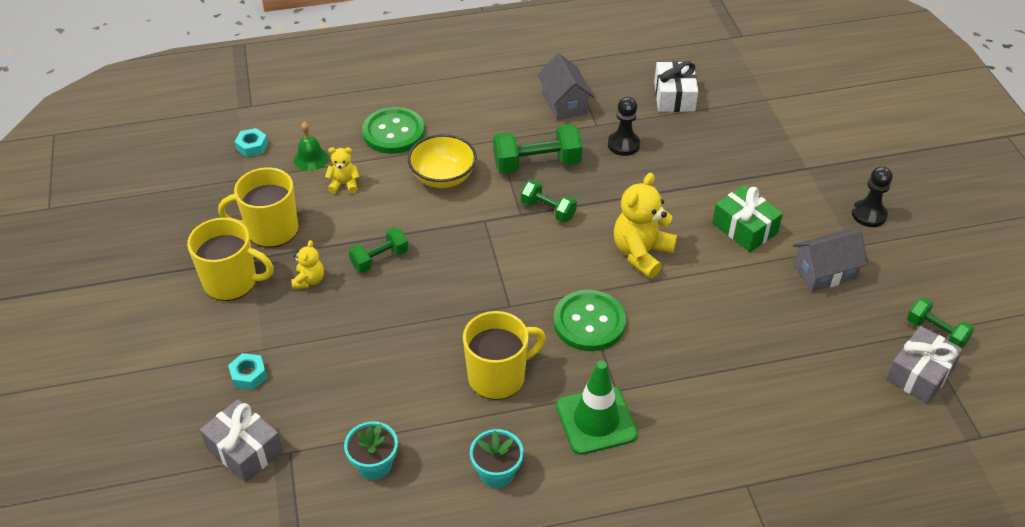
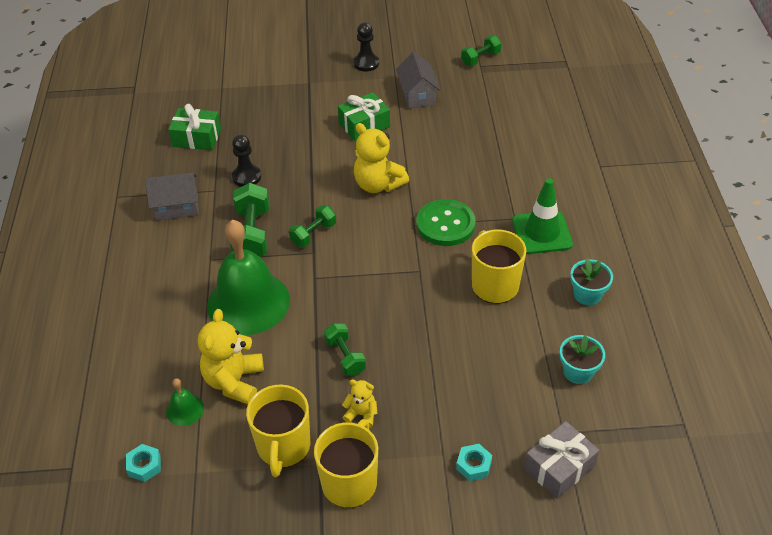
camera: 80 degrees left, 0 degrees up
(344, 184) = (234, 381): yellow teddy bear -> yellow teddy bear, size x1.90
(393, 132) = (169, 337): green button -> none
(443, 177) = (248, 302): yellow bowl -> green bell
(674, 96) = (197, 138): white gift -> green gift
(920, 374) = (514, 73): grey gift -> none

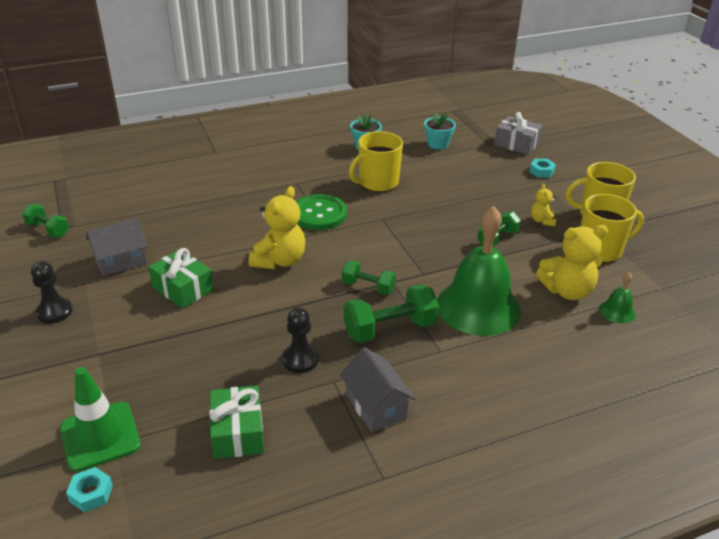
camera: 110 degrees left, 10 degrees down
(144, 466) = (684, 317): turquoise nut -> turquoise nut (91, 493)
(542, 233) = (308, 169): green traffic cone -> green traffic cone (100, 436)

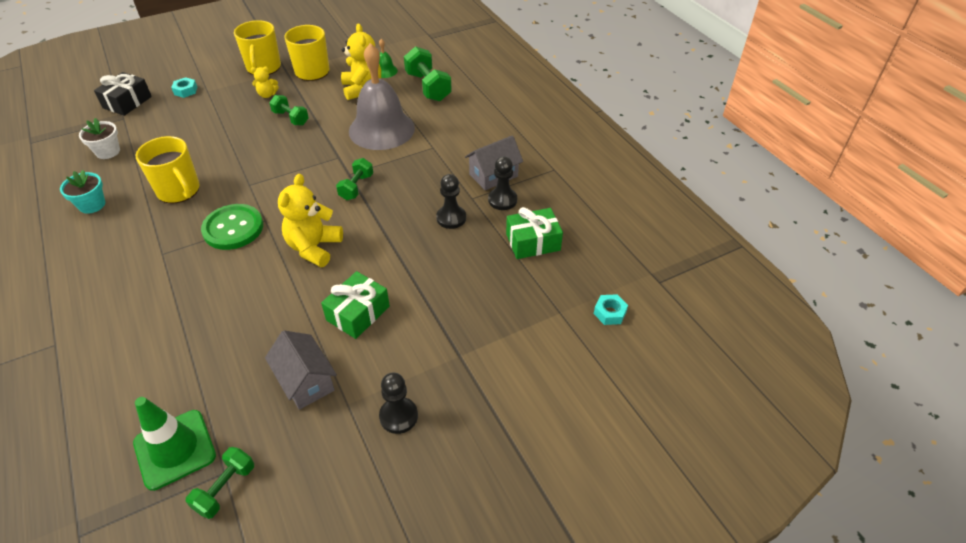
camera: 95 degrees left, 10 degrees up
(100, 436) = (556, 324): green traffic cone -> green traffic cone (175, 449)
(279, 261) = (314, 248): yellow teddy bear -> yellow teddy bear turned 90 degrees counterclockwise
(324, 410) = (502, 200): none -> black pawn
(390, 329) = (410, 172): green dumbbell -> green dumbbell (428, 87)
(438, 144) = (108, 152): turquoise flower pot -> white flower pot
(478, 306) = (381, 129): green bell -> grey bell
(516, 144) = (127, 102): grey gift -> black gift

